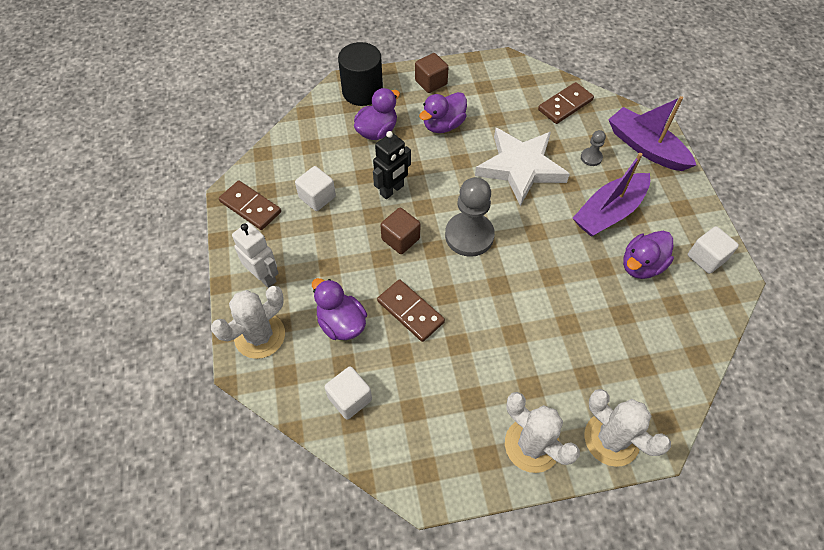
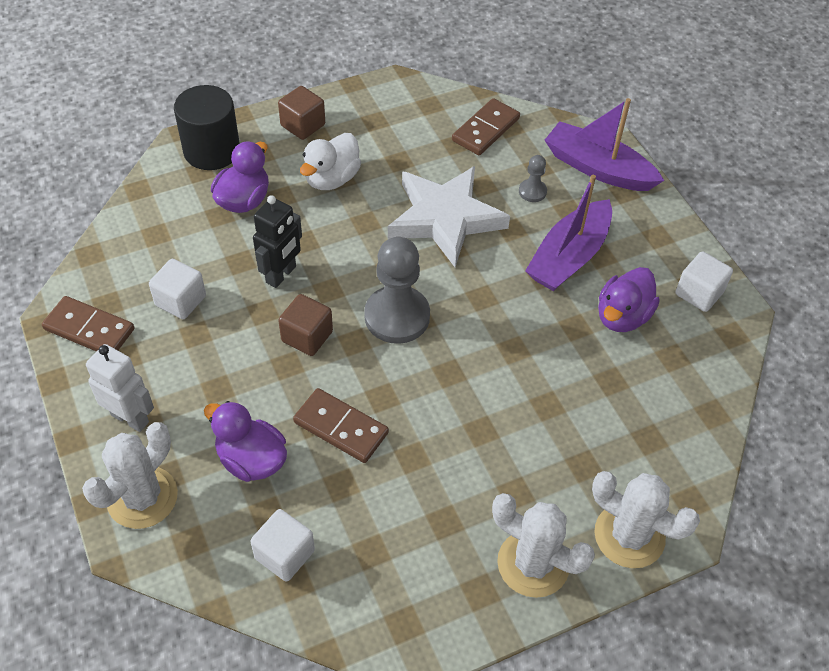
camera: 15 degrees left, 5 degrees down
(443, 125) = (331, 179): purple duck -> white duck

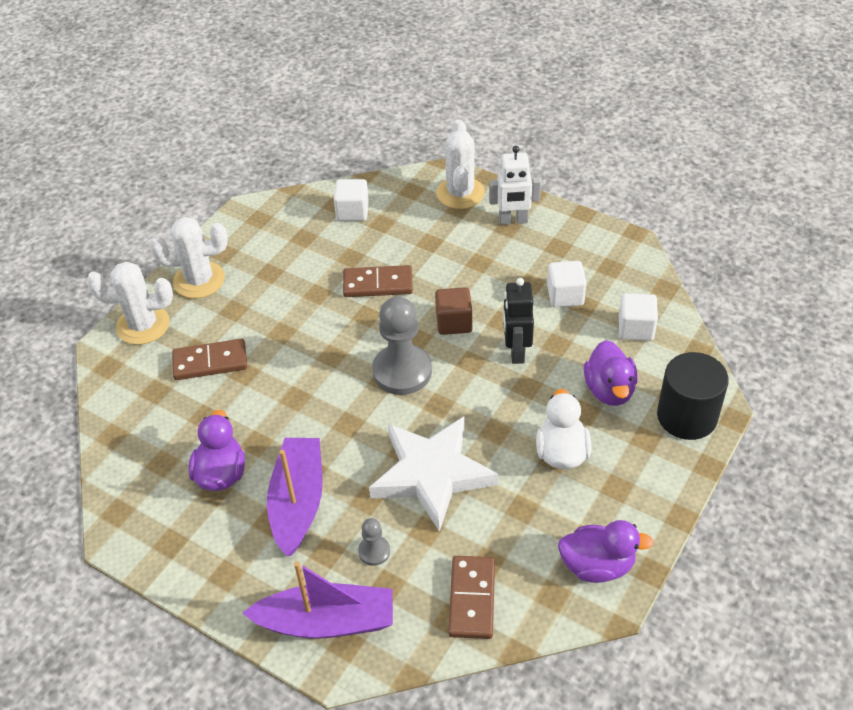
camera: 150 degrees right, 5 degrees down
(89, 329) = (601, 248): brown domino -> brown domino (210, 362)
(251, 460) = (417, 240): purple duck -> purple duck (597, 565)
(303, 125) = (643, 490): brown cube -> none
(699, 293) = (161, 535): white cube -> white cube (636, 328)

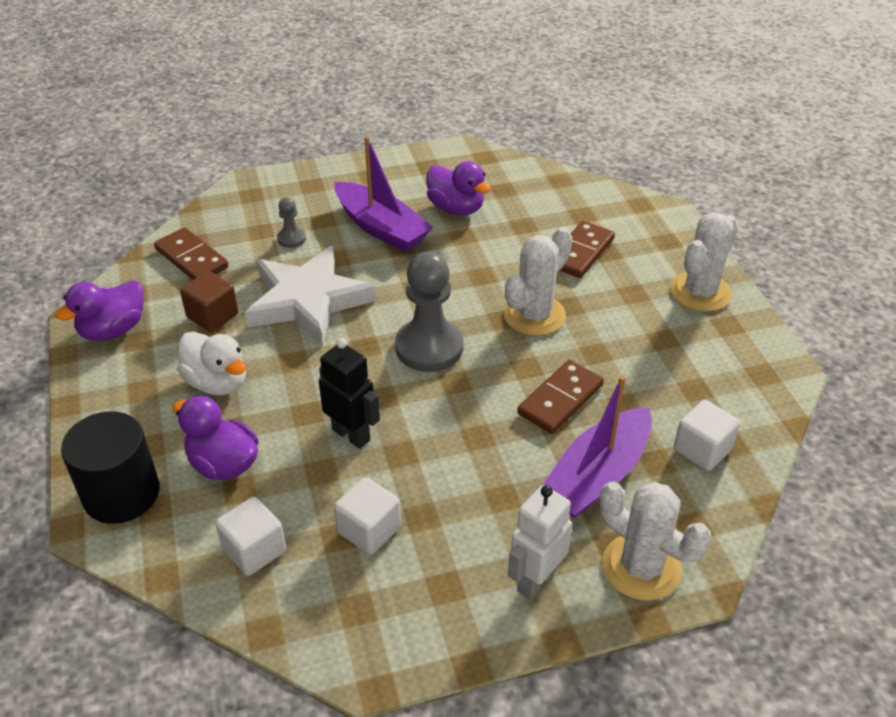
camera: 130 degrees right, 5 degrees down
(143, 325) = (672, 238): white cactus -> white cactus (534, 315)
(327, 621) = (276, 195): purple boat -> purple boat (597, 476)
(454, 322) = (443, 418): brown cube -> brown cube (212, 316)

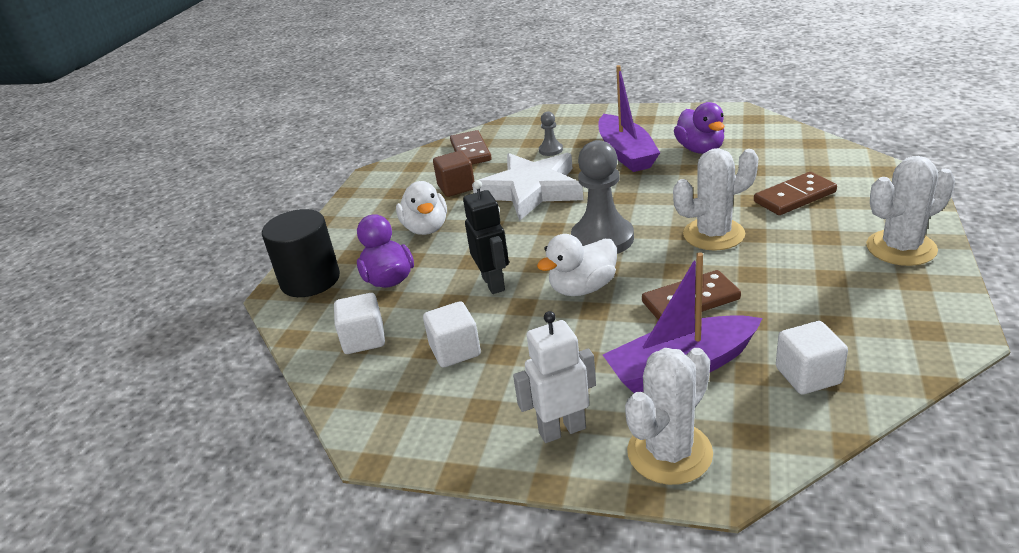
camera: 35 degrees right, 10 degrees down
(113, 330) = (385, 184): purple duck -> none
(449, 414) = (582, 288): none -> white duck
(641, 567) = (669, 453): white cactus -> white cactus turned 60 degrees clockwise

